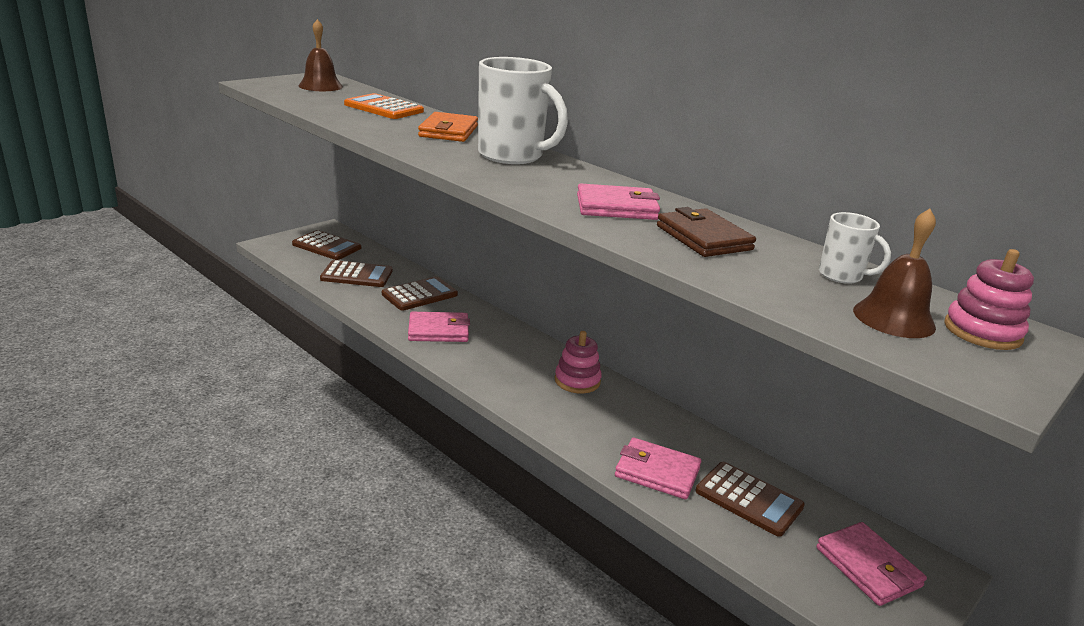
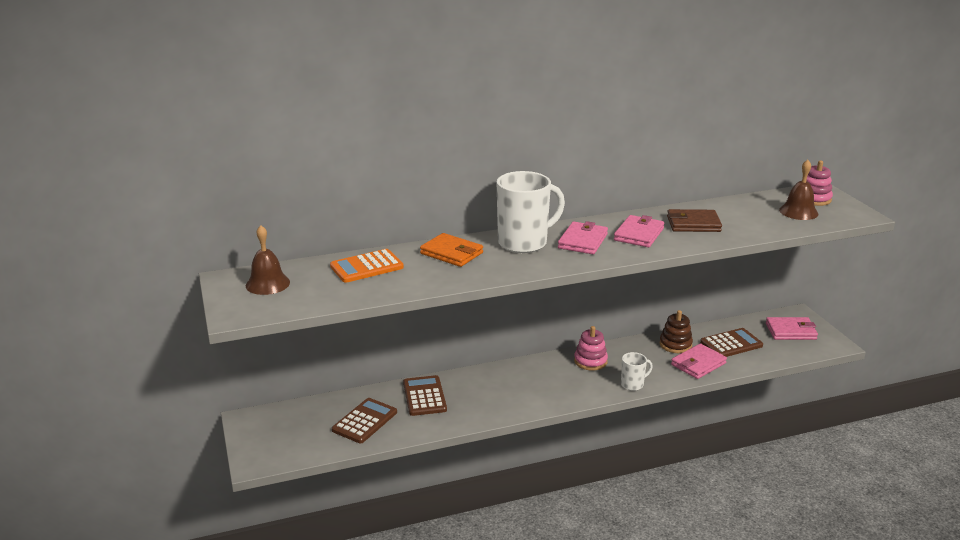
camera: 60 degrees left, 0 degrees up
(327, 246) = (288, 427): brown calculator -> none
(438, 331) = (490, 401): pink wallet -> pink wallet (582, 241)
(688, 444) = (675, 345): none -> brown stacking toy
(841, 276) = (750, 207): white mug -> white mug (633, 384)

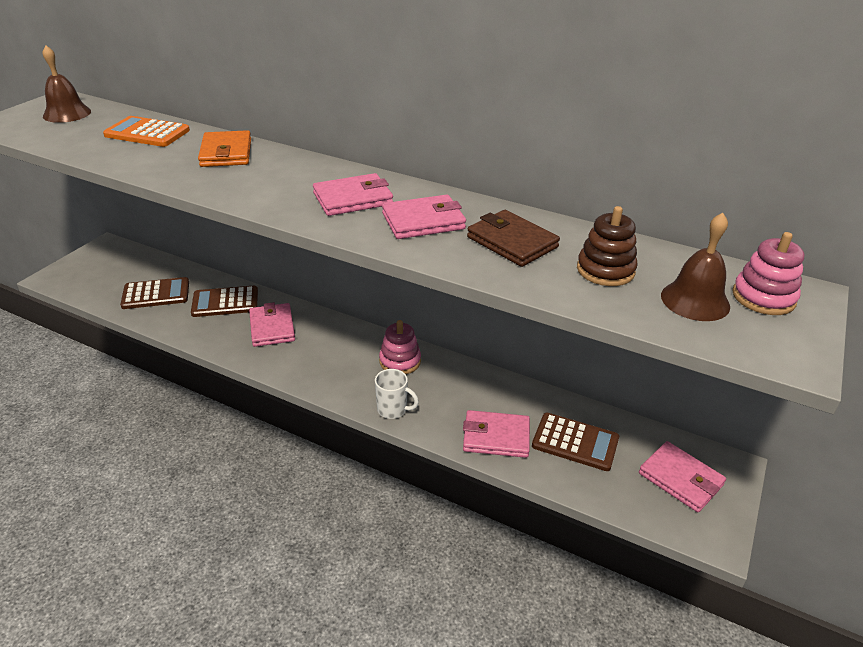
camera: 45 degrees right, 10 degrees up
(424, 396) = (225, 302): brown calculator -> brown calculator turned 135 degrees counterclockwise
(486, 390) = (272, 327): none -> pink wallet
(524, 243) = (301, 174): white mug -> none
(675, 345) = (511, 401): brown stacking toy -> brown stacking toy (605, 270)

